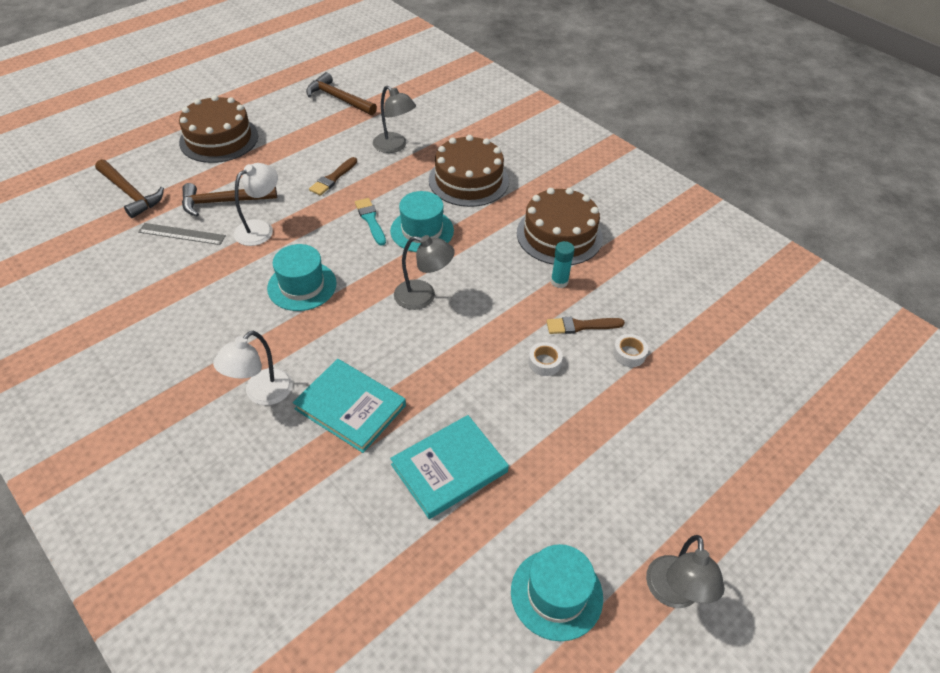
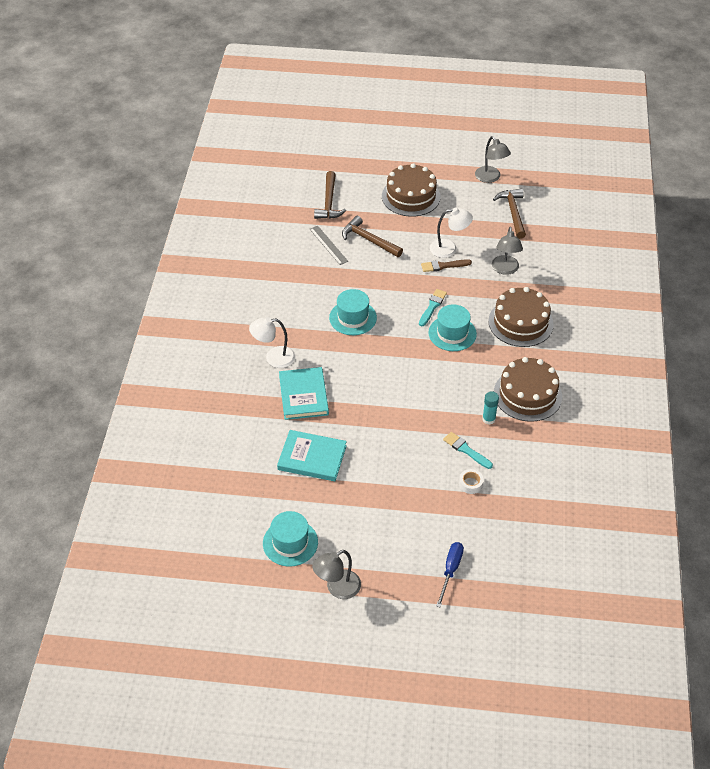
camera: 50 degrees right, 0 degrees up
(260, 229) = (369, 270): white lamp -> white lamp (449, 248)
(423, 296) = (405, 370): grey lamp -> grey lamp (490, 178)
(544, 362) = (420, 451): white tape -> none
(581, 326) = (466, 450): brown brush -> turquoise brush
(734, 456) = (450, 571): none -> blue screwdriver

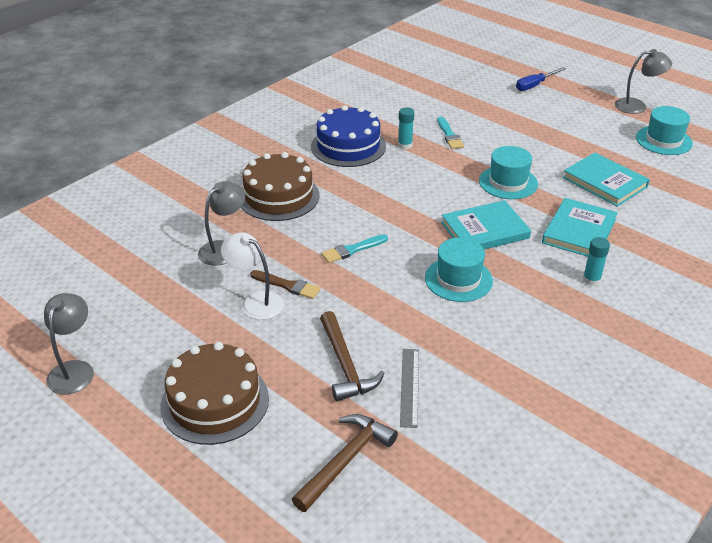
camera: 145 degrees left, 10 degrees down
(274, 358) = (591, 280): white lamp -> turquoise glue stick
(365, 364) = (485, 230): none -> turquoise book
(452, 333) = (360, 217): turquoise hat -> turquoise hat (508, 182)
(470, 484) = (468, 117): white tape -> none
(513, 213) = (120, 306): brown hammer -> none
(527, 394) = (348, 146): brown cake -> blue cake

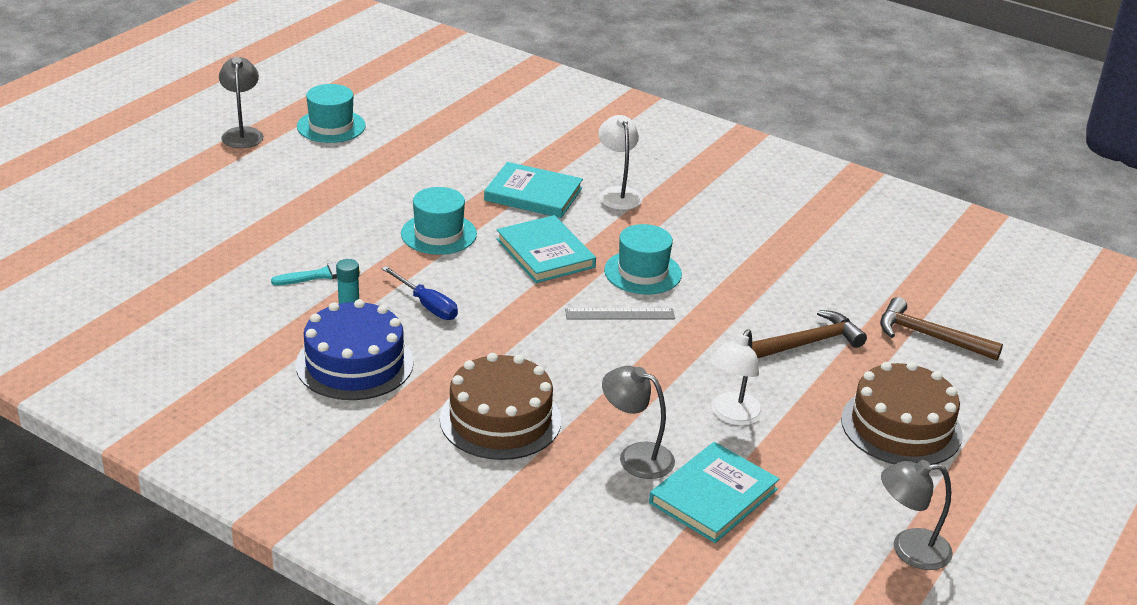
camera: 100 degrees left, 5 degrees down
(287, 285) = (693, 393): brown brush -> none
(352, 250) = (609, 348): turquoise brush -> none
(409, 386) = (820, 303): grey ruler -> grey ruler (620, 314)
(535, 85) = (173, 202): blue screwdriver -> blue screwdriver (427, 305)
(591, 280) = (618, 194): turquoise glue stick -> white lamp
(605, 182) = (430, 171): turquoise book -> turquoise book (713, 496)

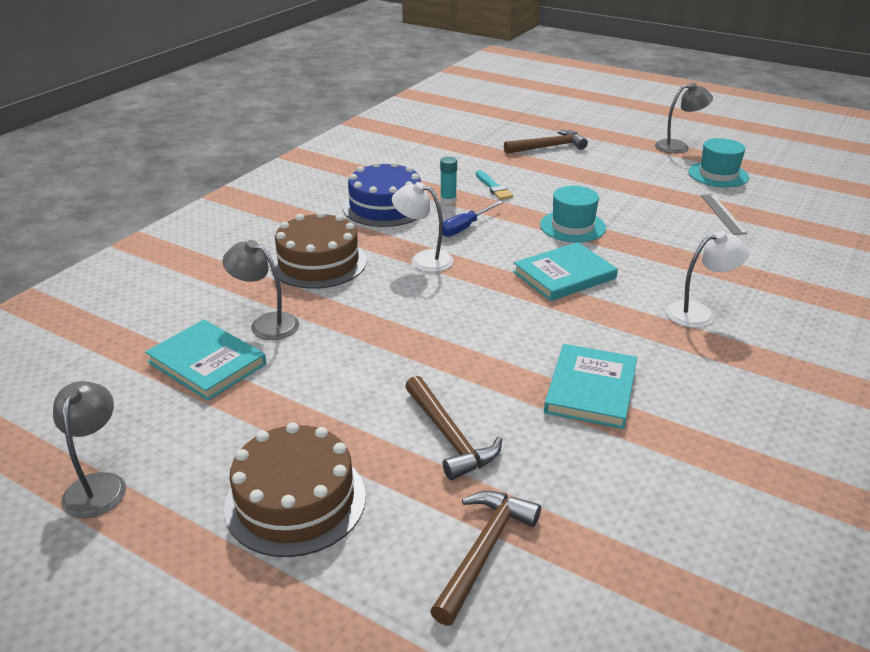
camera: 90 degrees right, 0 degrees up
(206, 221) = (548, 147): none -> brown hammer
(533, 194) = (666, 266): turquoise book -> turquoise book (590, 389)
(620, 314) = (475, 315): grey ruler -> grey ruler (722, 214)
(636, 456) = (266, 323): grey lamp -> grey lamp turned 90 degrees counterclockwise
(642, 272) = (552, 328): turquoise hat -> none
(732, 416) = (319, 377): white lamp -> white lamp (423, 259)

